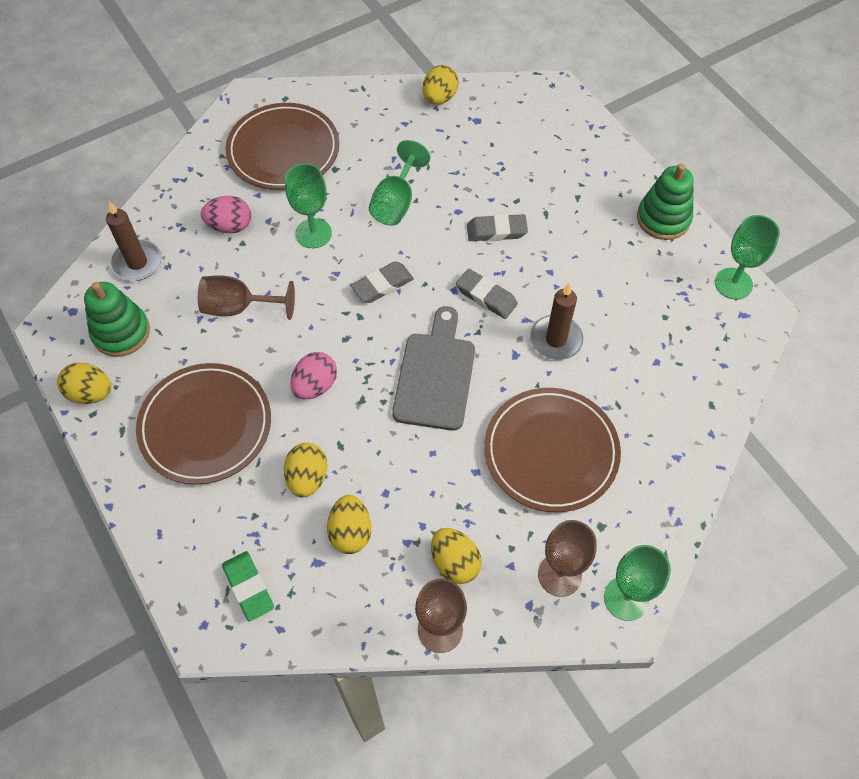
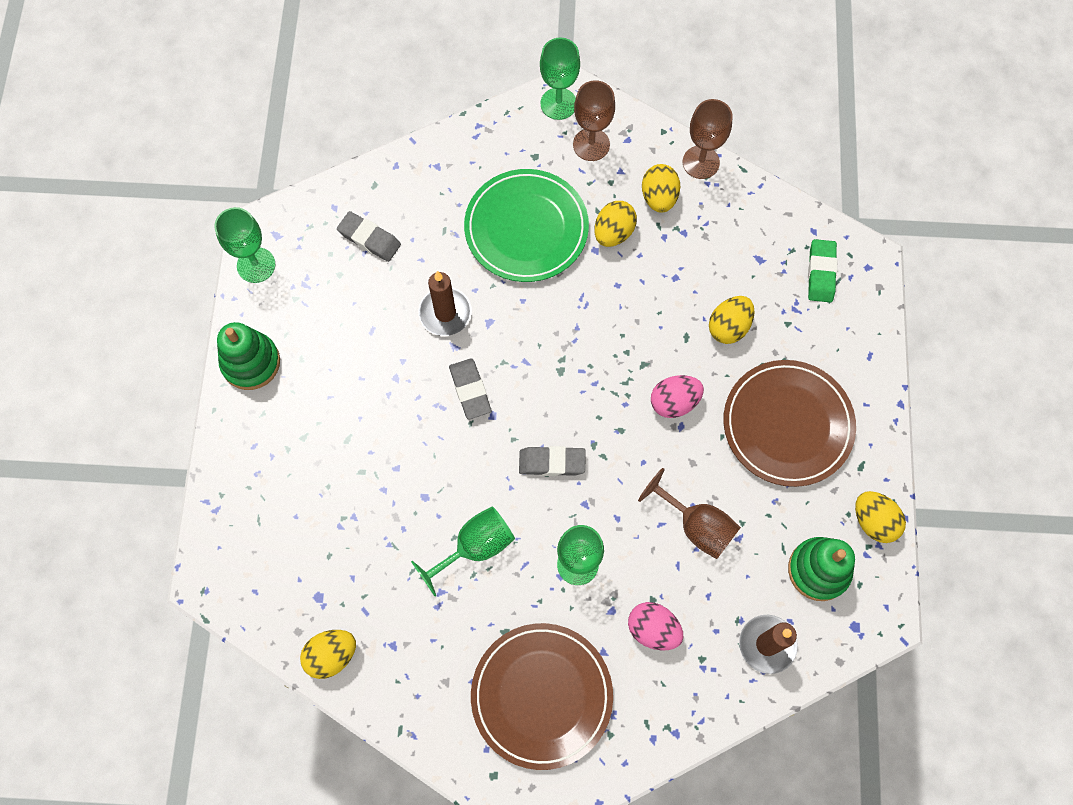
camera: 145 degrees left, 10 degrees up
(350, 532) = (721, 265): yellow egg -> yellow egg (613, 232)
(435, 375) = (568, 346): grey cutting board -> none
(496, 231) = (407, 450): grey eraser -> grey eraser (369, 239)
(551, 452) = (526, 228): brown plate -> green plate

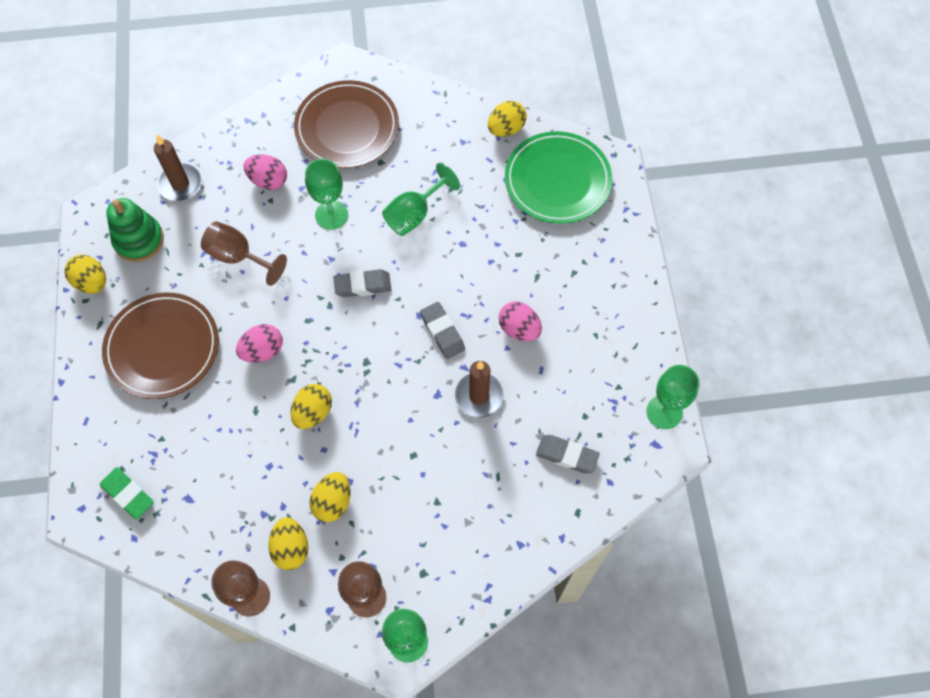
camera: 170 degrees right, 5 degrees down
(251, 362) = (638, 324): green stacking toy -> none
(384, 379) = (519, 329): none -> pink egg
(526, 228) = (418, 492): green plate -> green plate (557, 180)
(728, 327) = (216, 426): yellow egg -> yellow egg (313, 412)
(821, 273) = (128, 494): green eraser -> green eraser turned 45 degrees counterclockwise

